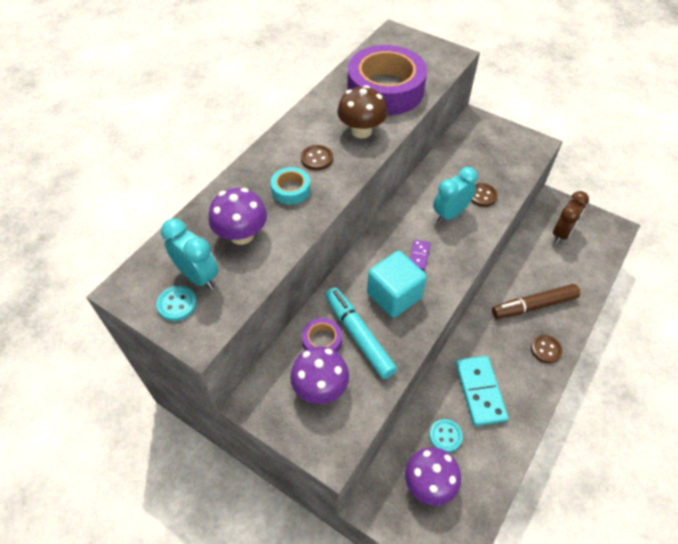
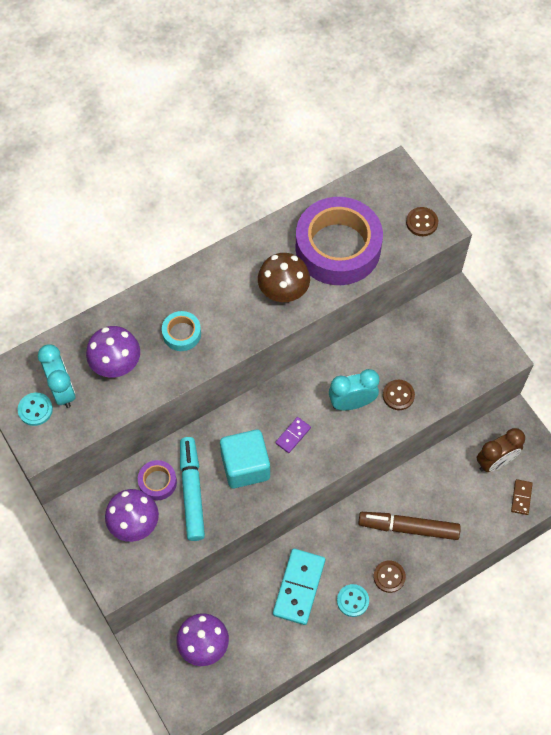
camera: 25 degrees right, 10 degrees up
(316, 159) = (223, 307): brown button -> brown button (422, 222)
(445, 436) = (242, 612): turquoise button -> turquoise button (352, 601)
(598, 250) = (521, 497): none -> brown domino

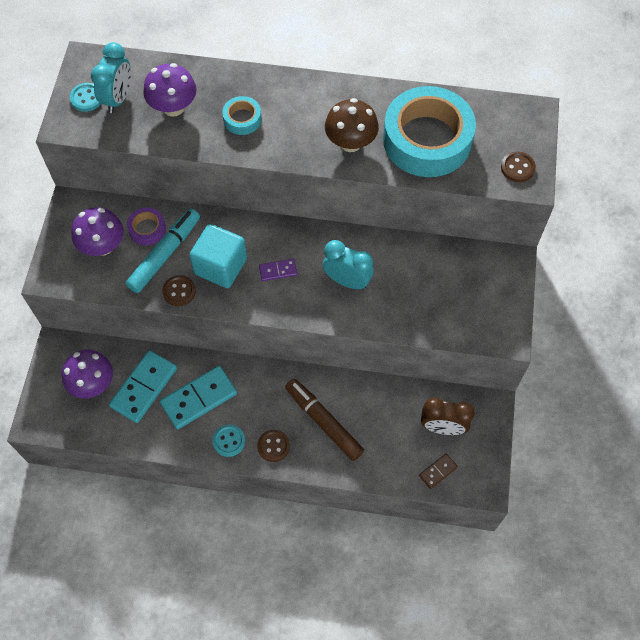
camera: 40 degrees right, 0 degrees up
(248, 614) = (144, 387): none -> turquoise domino
(338, 248) = (427, 140): purple tape -> turquoise tape
(398, 395) = (390, 302): brown button -> brown button (179, 291)

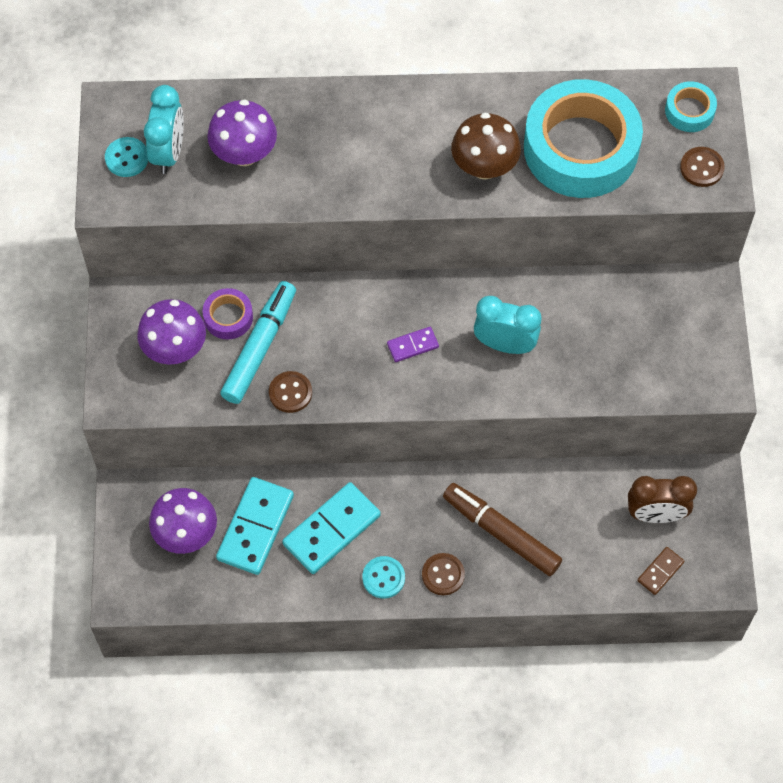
camera: 10 degrees left, 0 degrees up
(220, 266) = (337, 351): turquoise cube -> none
(242, 119) = (338, 156): turquoise tape -> turquoise tape (689, 111)

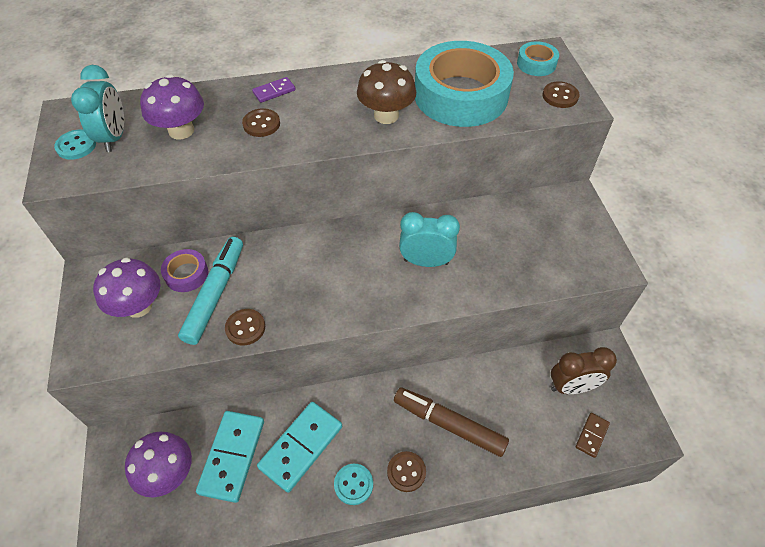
camera: 10 degrees left, 10 degrees down
(337, 157) = (261, 124): none -> brown button
(412, 345) = (348, 273): purple domino -> purple domino (274, 91)

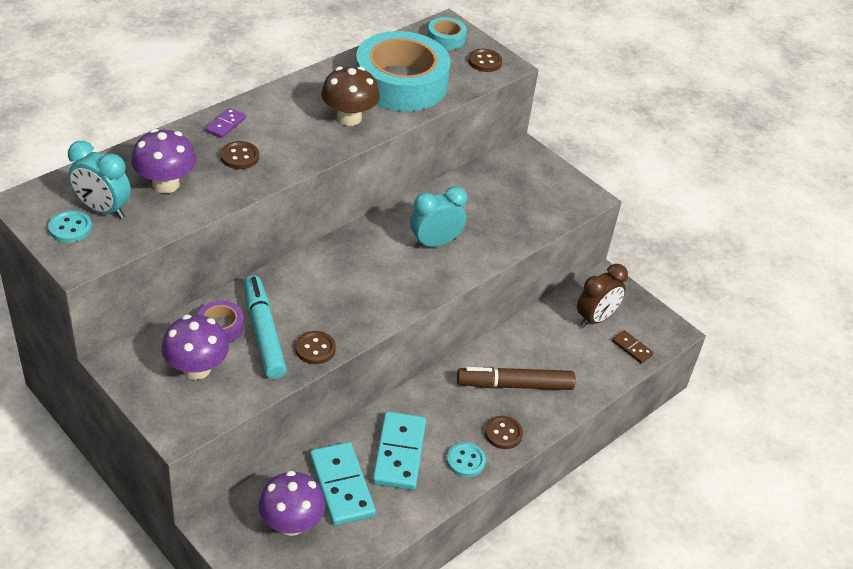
camera: 35 degrees left, 10 degrees down
(114, 137) = (103, 209): turquoise clock -> turquoise clock turned 150 degrees clockwise
(592, 435) = (632, 348): brown domino -> brown domino turned 45 degrees counterclockwise

